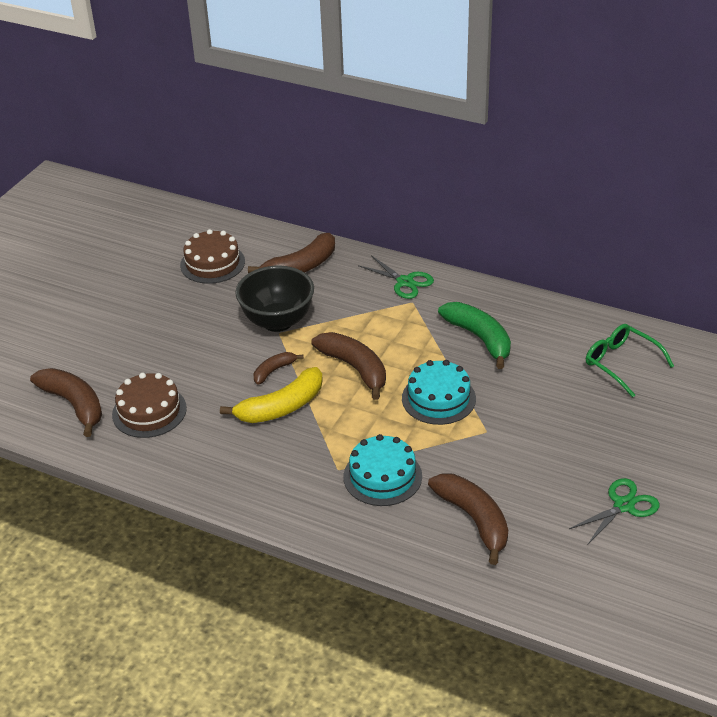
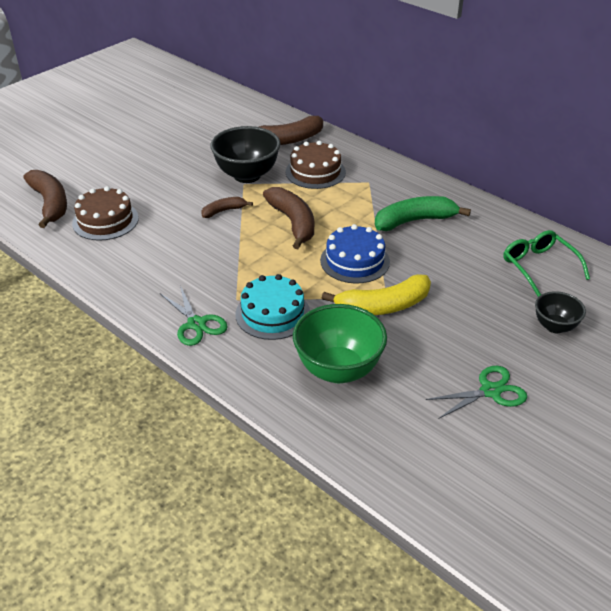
camera: 15 degrees right, 0 degrees up
(212, 263) = (218, 125): brown cake -> brown cake (315, 172)
(281, 407) = (214, 239): yellow banana -> yellow banana (383, 306)
(405, 282) = (369, 166): green scissors -> green scissors (196, 324)
(438, 398) = (355, 261): turquoise cake -> blue cake
(474, 520) = (338, 370): brown banana -> green bowl
(479, 338) = (414, 221): green banana -> green banana turned 90 degrees counterclockwise
(658, 425) = (555, 326): none -> black bowl

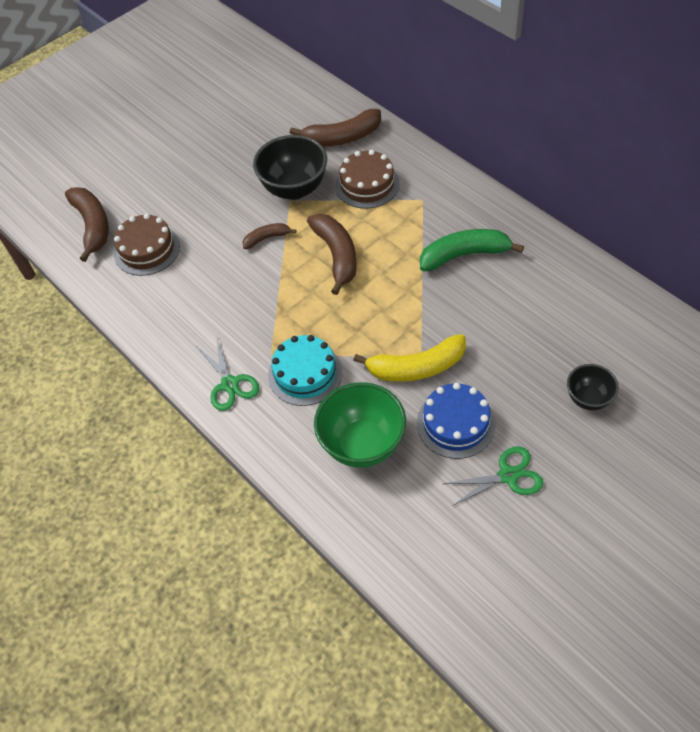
camera: 10 degrees right, 15 degrees up
(355, 261) = (394, 308): blue cake -> blue cake (456, 423)
(539, 267) = (586, 320): green glasses -> none

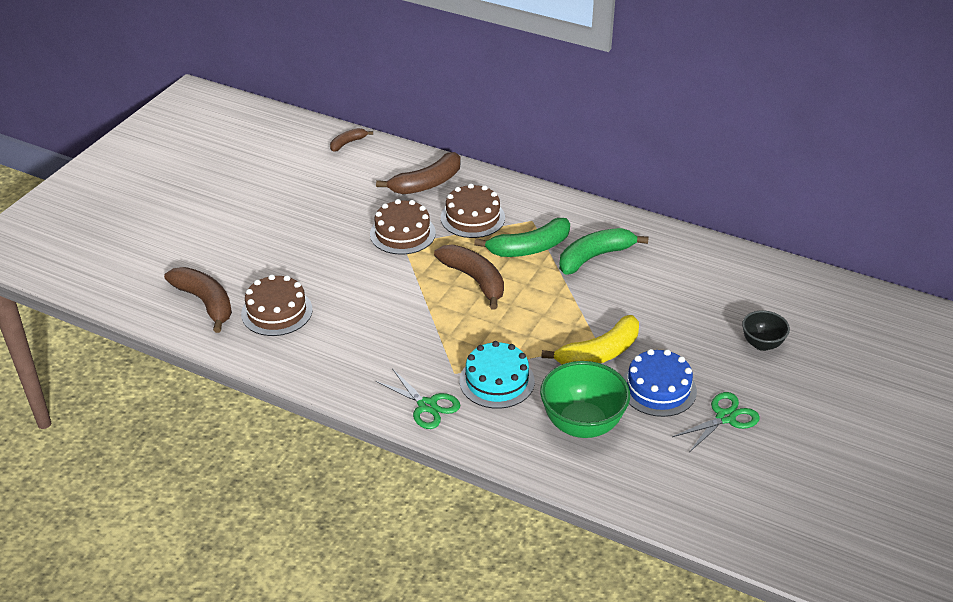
camera: 25 degrees left, 15 degrees down
(267, 238) = (397, 279): brown banana -> brown banana (348, 143)
(294, 189) = (402, 233): black bowl -> brown cake
(405, 231) = (529, 248): none -> green banana

